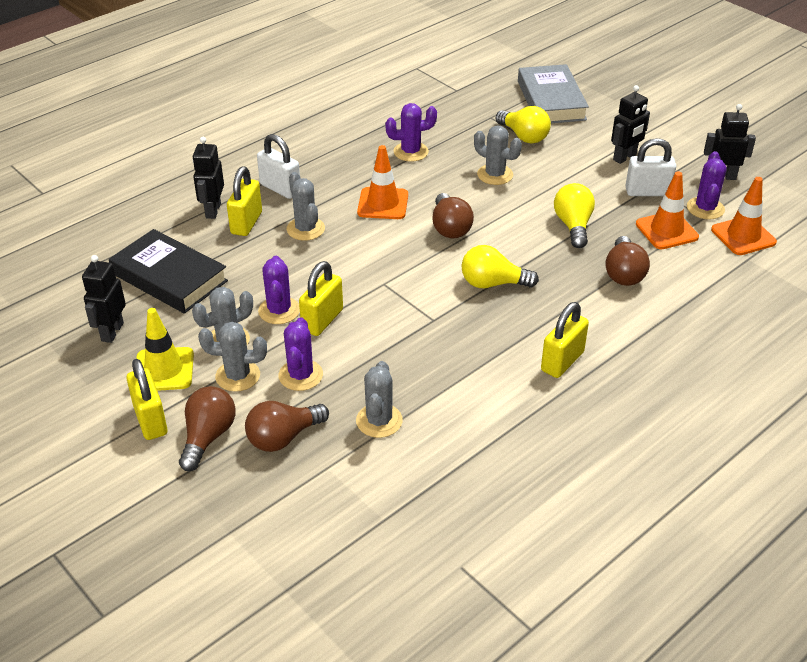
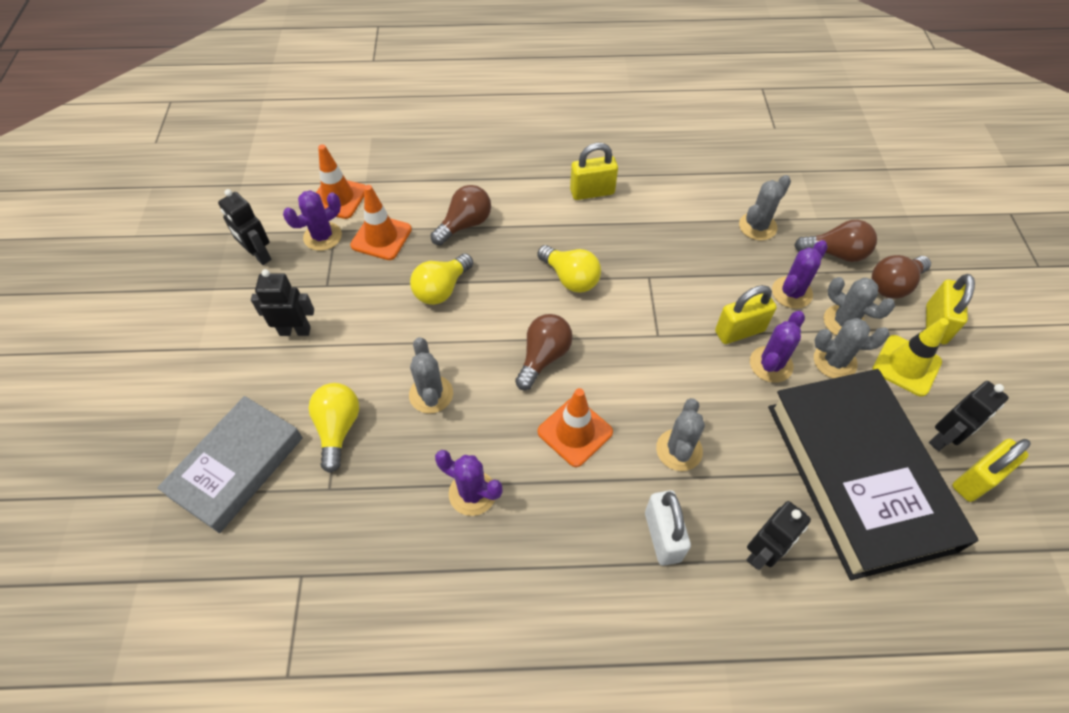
camera: 140 degrees left, 15 degrees up
(169, 277) = (858, 475): black book -> black book, size x1.58
(246, 223) = (735, 503): yellow padlock -> yellow padlock (976, 480)
(647, 192) = (337, 281): white padlock -> none

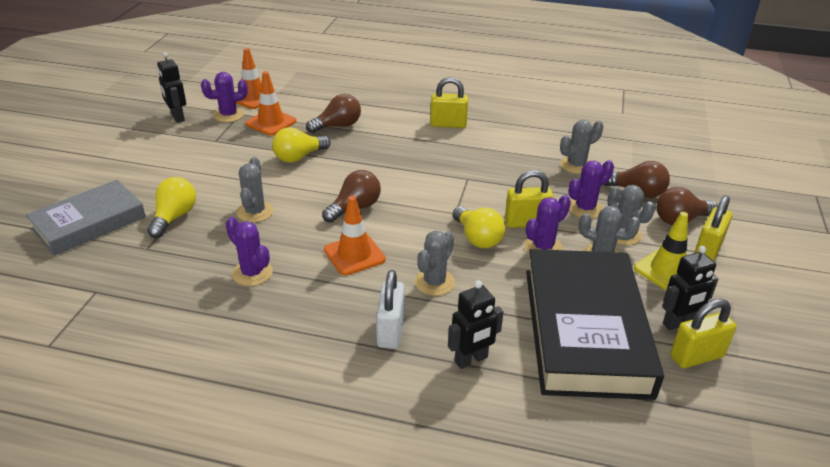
camera: 15 degrees right, 20 degrees down
(295, 331) = (177, 160): black robot -> none
(570, 278) = (403, 168): yellow light bulb -> yellow light bulb (477, 238)

